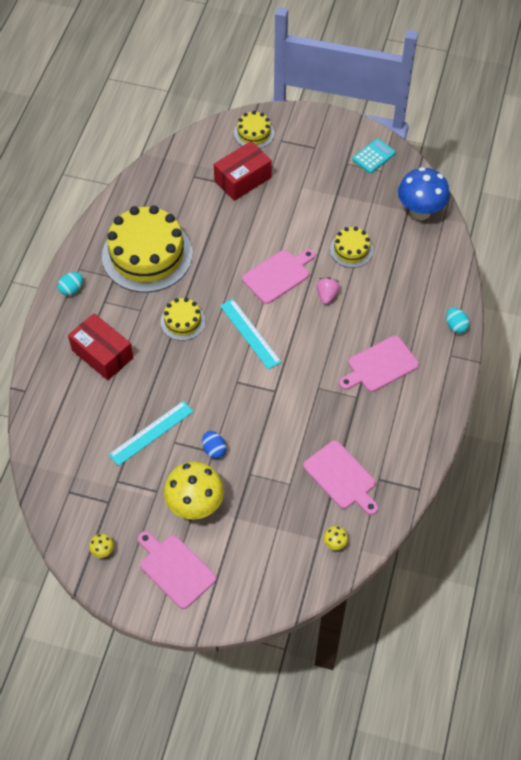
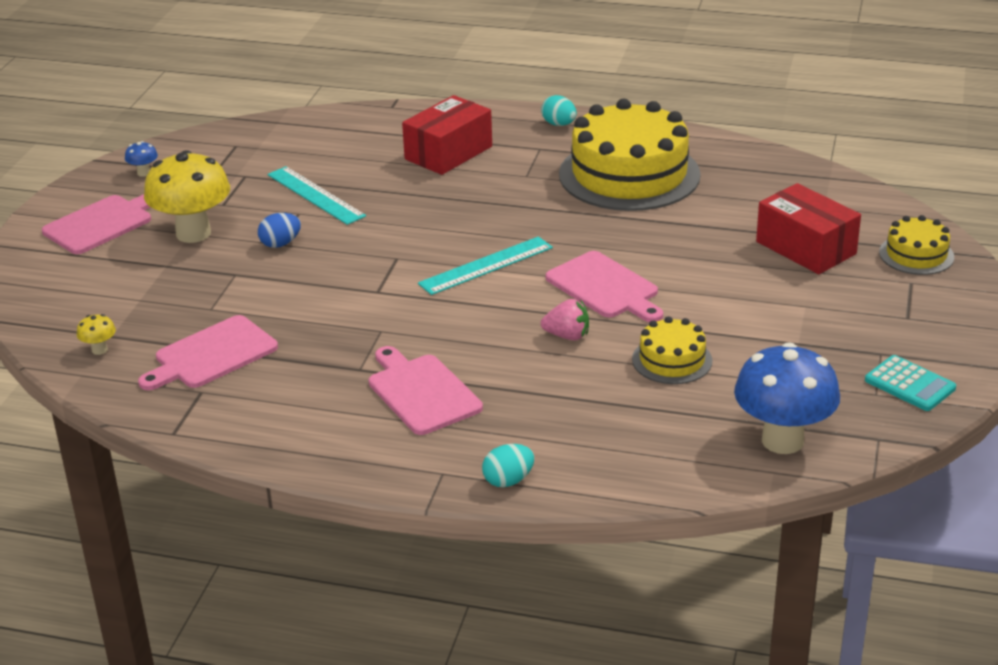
camera: 90 degrees right, 25 degrees down
(103, 551) = (144, 173): yellow mushroom -> blue mushroom
(183, 321) = (507, 209): yellow cake -> none

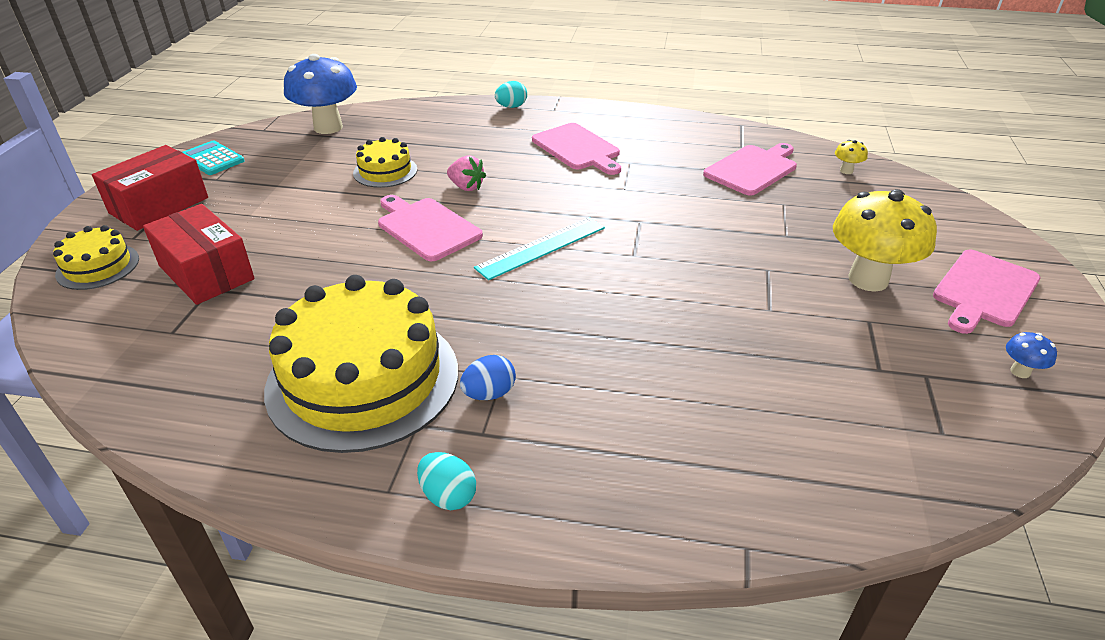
camera: 175 degrees right, 5 degrees up
(280, 244) = (763, 268): blue egg -> blue egg (489, 394)
(316, 195) = (764, 336): turquoise ruler -> none
(448, 153) = (616, 420): red box -> red box (159, 205)
(567, 336) = (466, 187): pink strawberry -> pink strawberry turned 150 degrees counterclockwise

